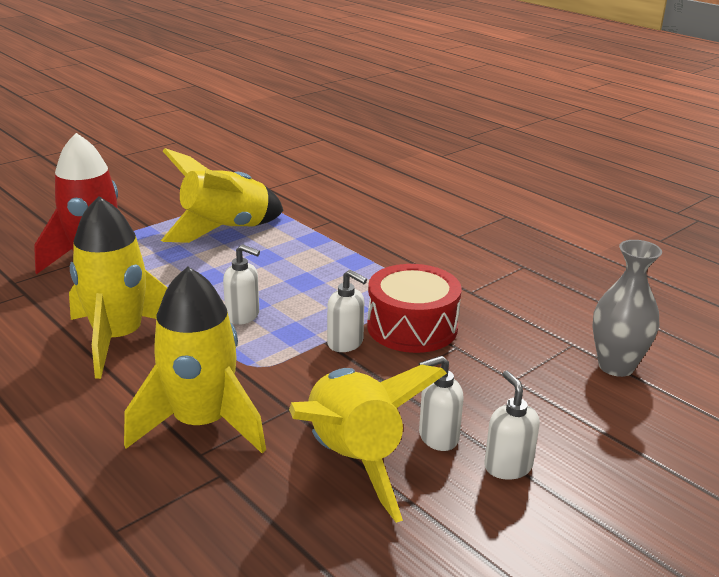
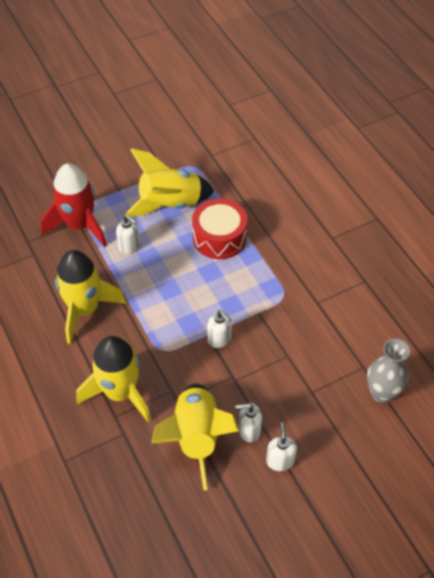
camera: 15 degrees right, 25 degrees up
(243, 316) = (163, 301): white soap dispenser -> white soap dispenser (129, 246)
(412, 327) = (266, 331): red drum -> red drum (219, 237)

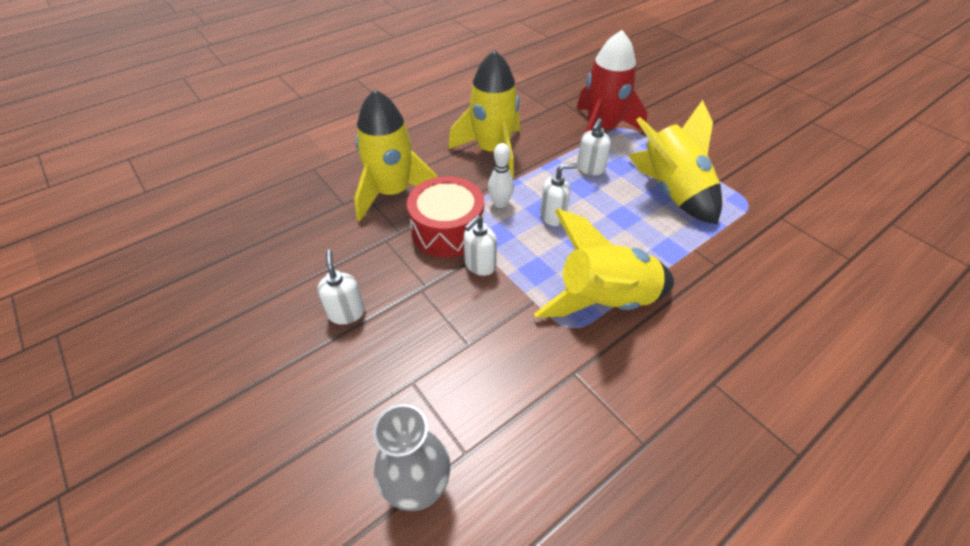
camera: 80 degrees right, 5 degrees down
(155, 315) = (500, 203): none -> white bowling pin
(196, 437) = (337, 262): yellow rocket -> yellow rocket (604, 300)
(219, 237) = (642, 244): red drum -> red drum (447, 230)
(280, 461) = (300, 352): white soap dispenser -> white soap dispenser (553, 216)

